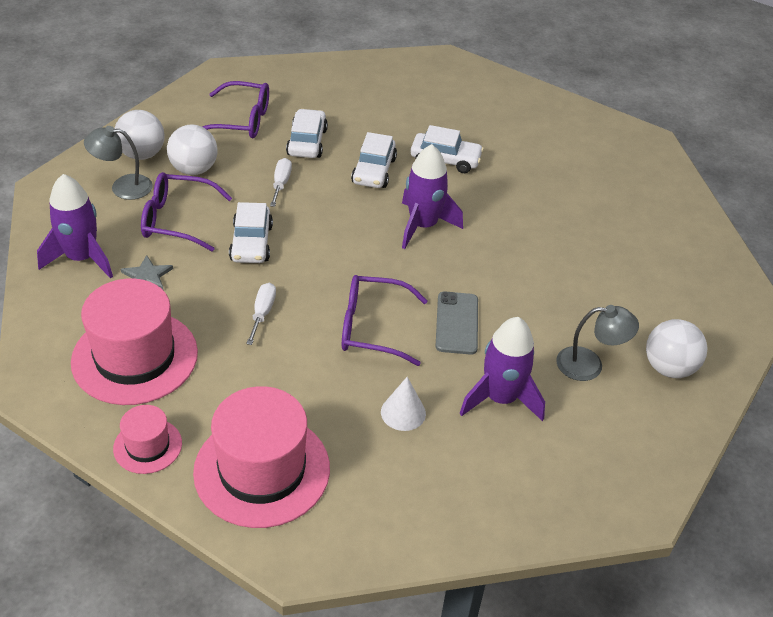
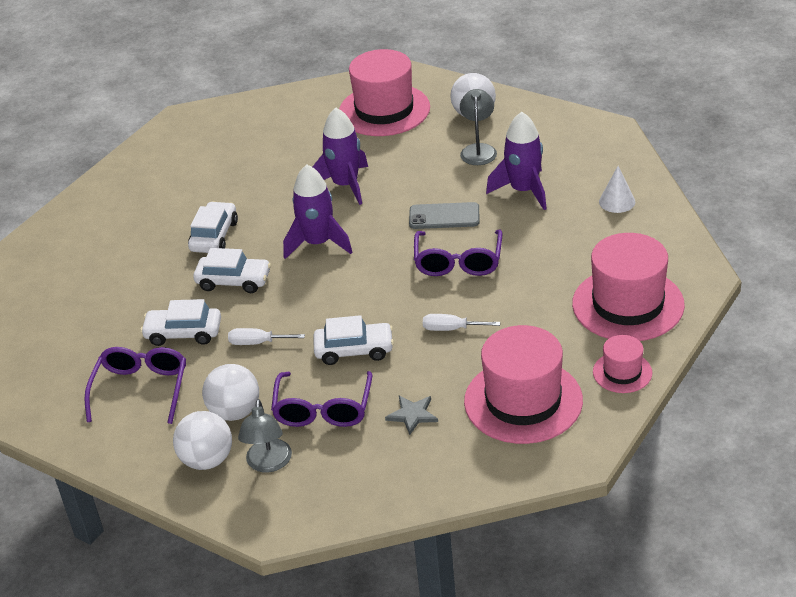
camera: 85 degrees left, 5 degrees down
(82, 258) = (392, 469): purple rocket -> purple rocket (345, 185)
(403, 412) = (550, 238): white cone -> white cone (617, 201)
(673, 288) = (384, 110): none -> pink hat

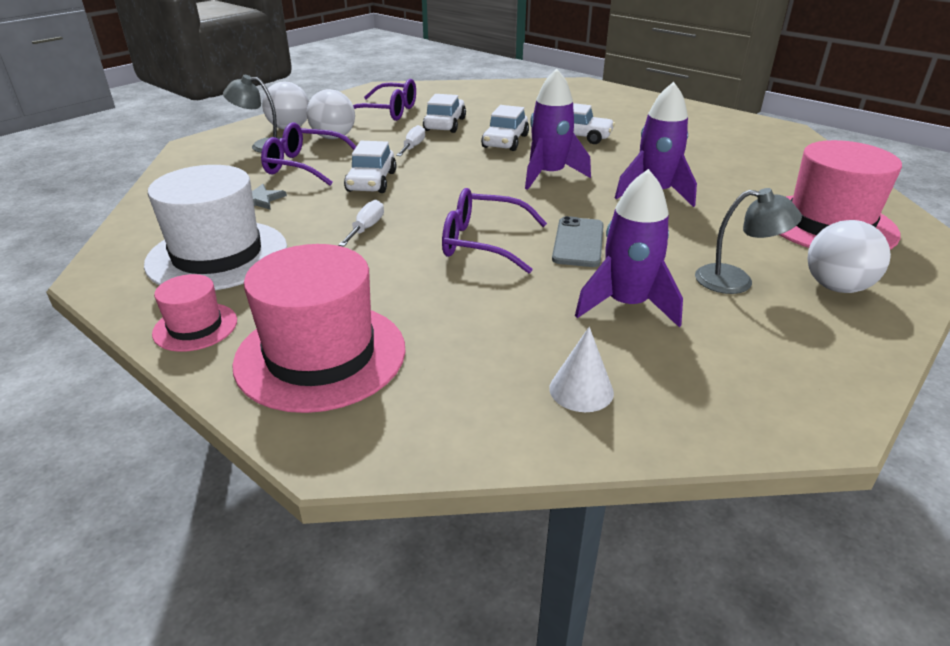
camera: 95 degrees right, 5 degrees down
(523, 401) = (217, 255): pink hat -> white hat

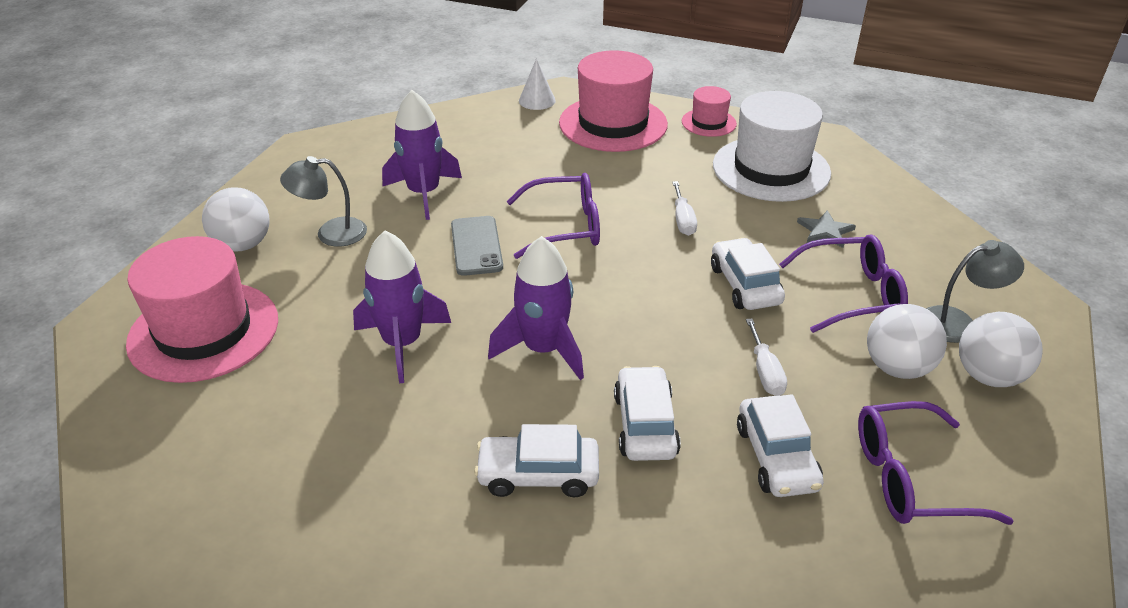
camera: 160 degrees right, 5 degrees up
(581, 390) = (446, 136): white cone -> white cone (537, 100)

